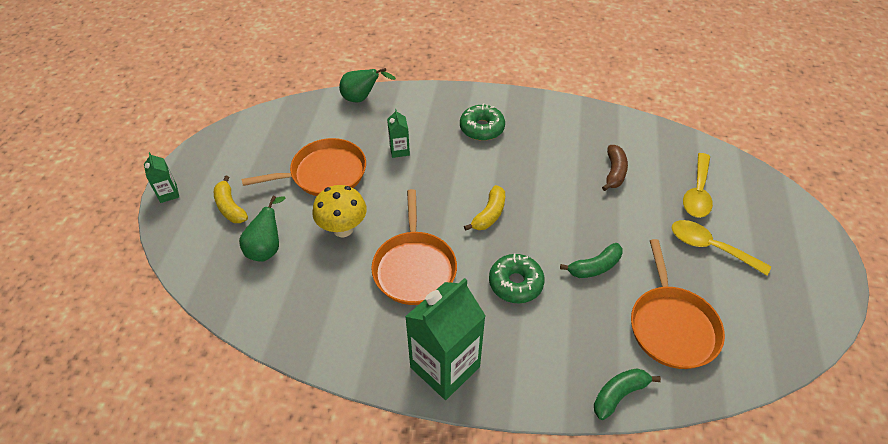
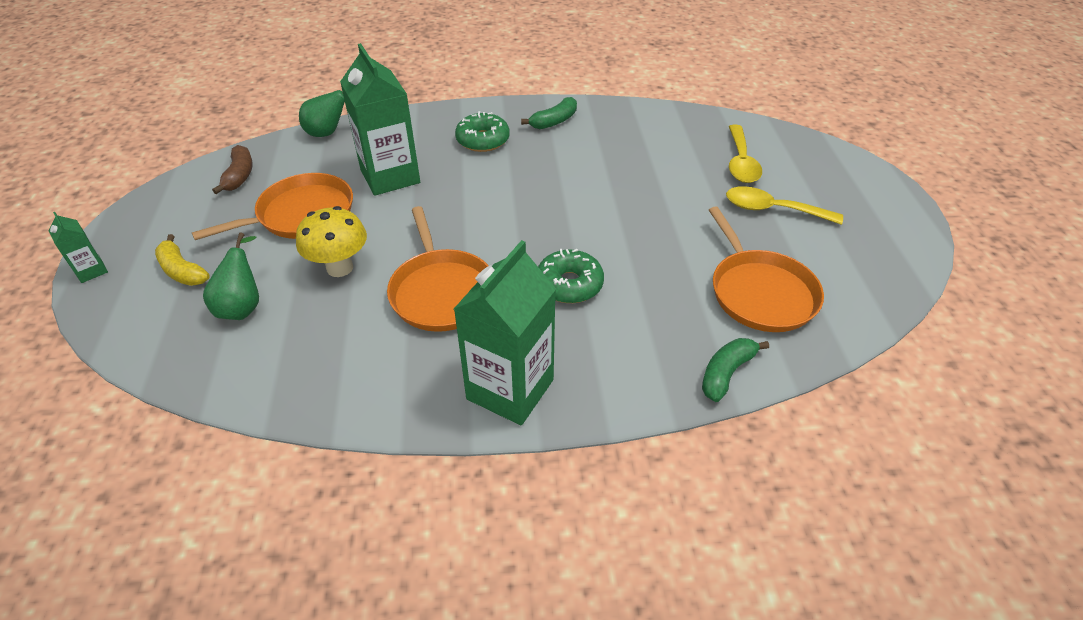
camera: 15 degrees left, 5 degrees down
(399, 150) = (390, 176): green carton -> green carton, size x2.19
(489, 214) = (517, 221): yellow banana -> none
(594, 267) = (654, 251): green banana -> green banana (554, 121)
(614, 172) = (645, 158): brown banana -> brown banana (239, 176)

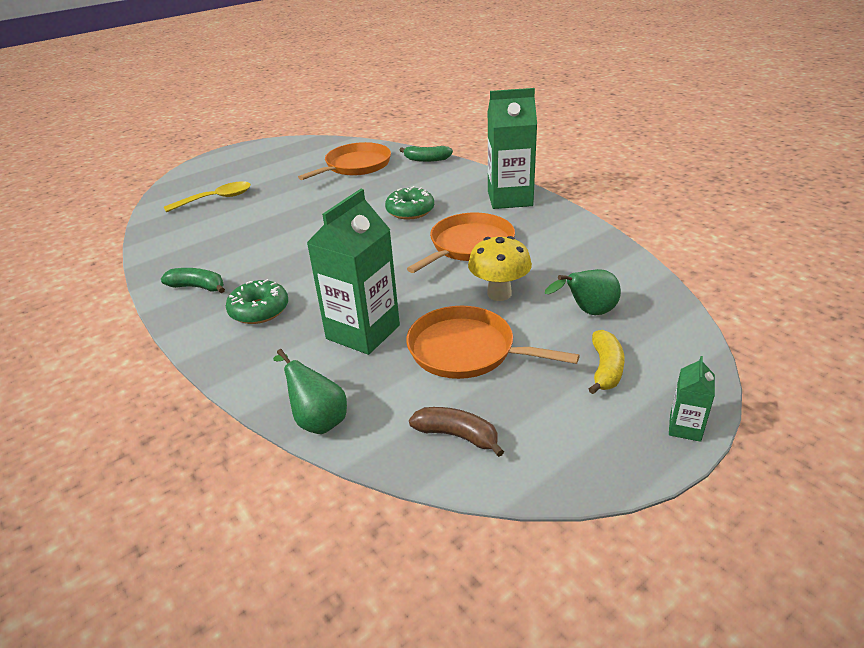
camera: 120 degrees left, 10 degrees down
(239, 176) = (457, 435): brown banana -> brown banana turned 60 degrees clockwise
(772, 210) = (269, 179): yellow spoon -> none

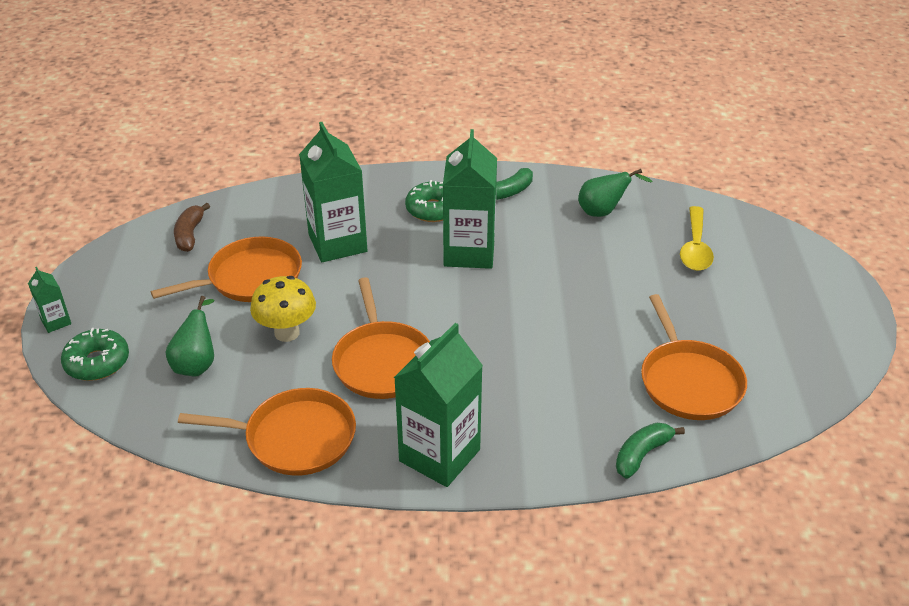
camera: 125 degrees right, 5 degrees up
(306, 268) = (469, 252): none -> green carton
(317, 420) = (278, 193): green pear -> green pear (603, 212)
(410, 211) = (504, 362): green donut -> green donut (97, 362)
(457, 435) = (190, 234): brown banana -> brown banana turned 120 degrees clockwise
(574, 241) = (295, 438): none -> orange pan
(605, 369) = (139, 327): yellow banana -> none

